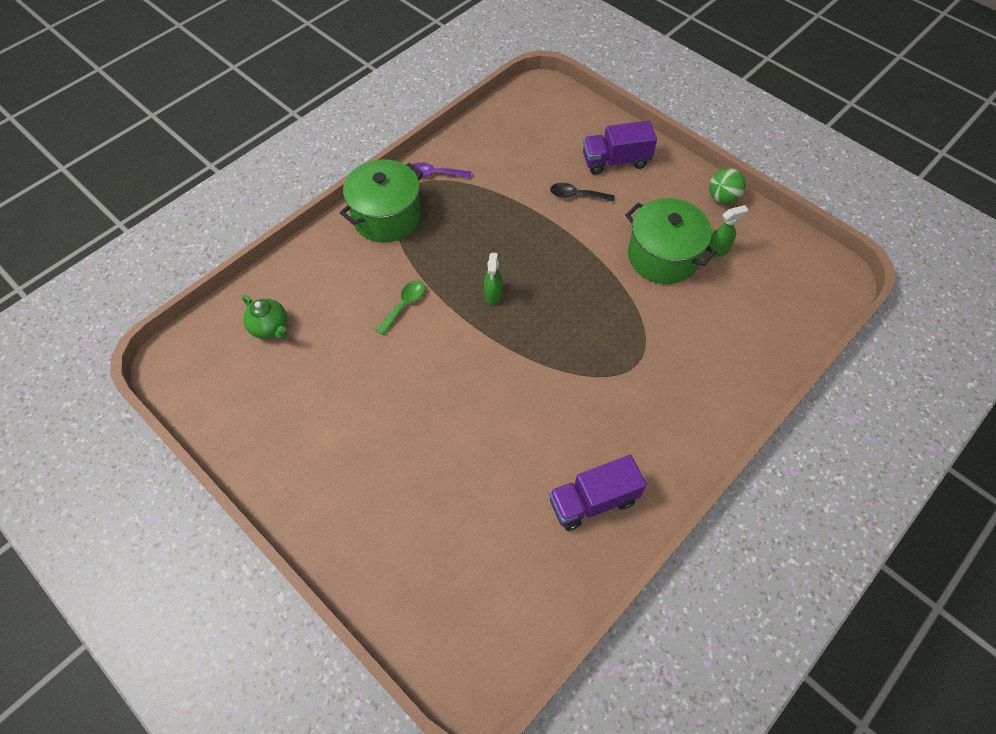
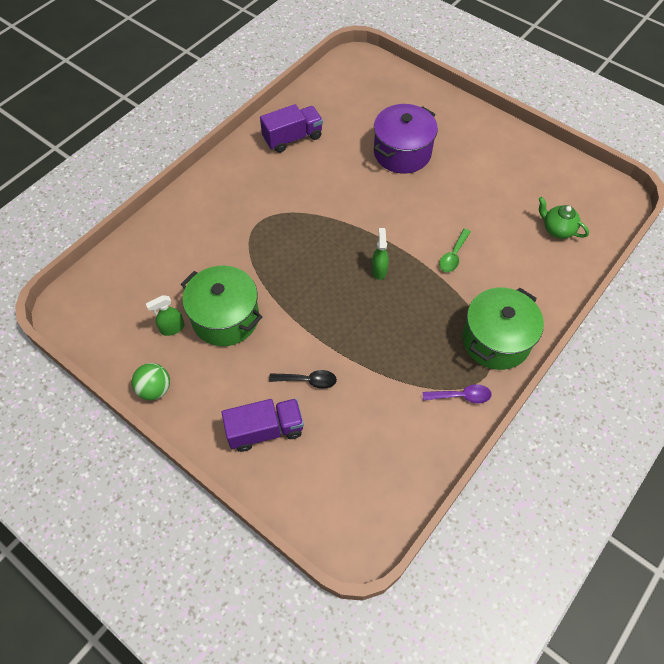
camera: 175 degrees right, 0 degrees up
(434, 460) = (402, 153): none -> purple pot

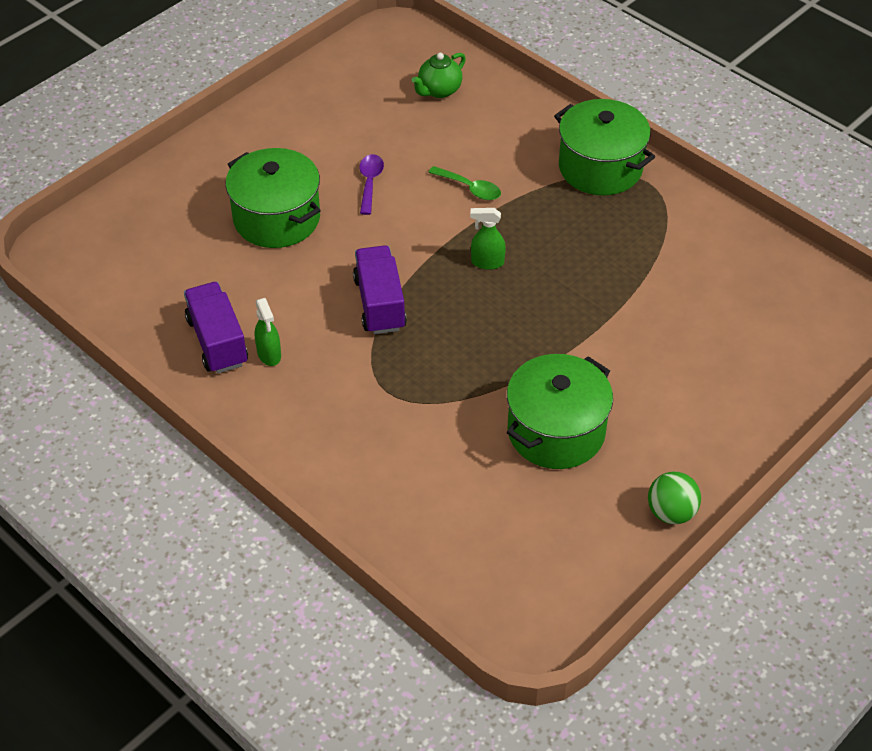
camera: 85 degrees left, 10 degrees down
(172, 328) = (571, 495): green spray bottle -> green spray bottle (269, 355)
(265, 430) = (728, 392): purple truck -> purple truck (379, 304)
(308, 380) = (656, 346): black spoon -> none
(402, 153) = (277, 218): purple pot -> green pot
(461, 396) = (676, 207): purple spoon -> purple spoon (370, 183)

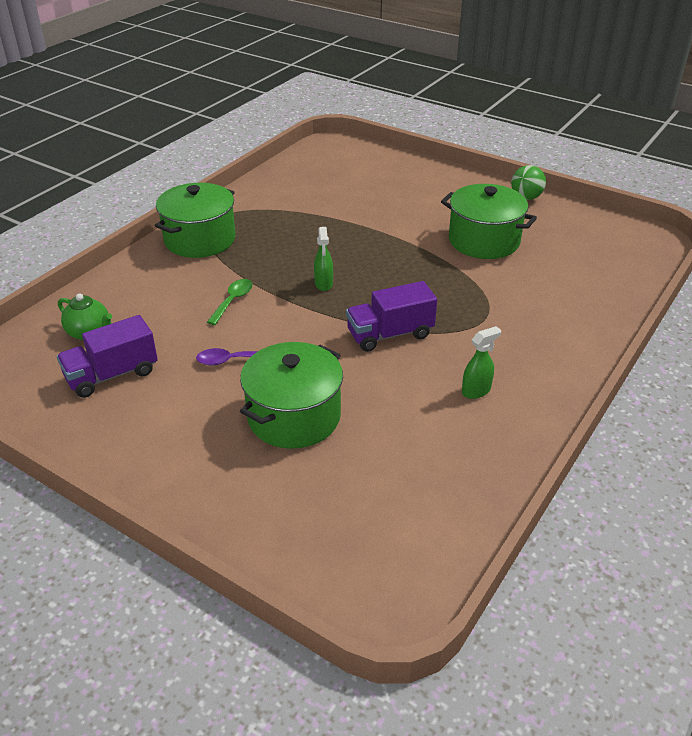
camera: 100 degrees left, 10 degrees down
(217, 341) = (475, 428): purple truck -> purple truck (112, 375)

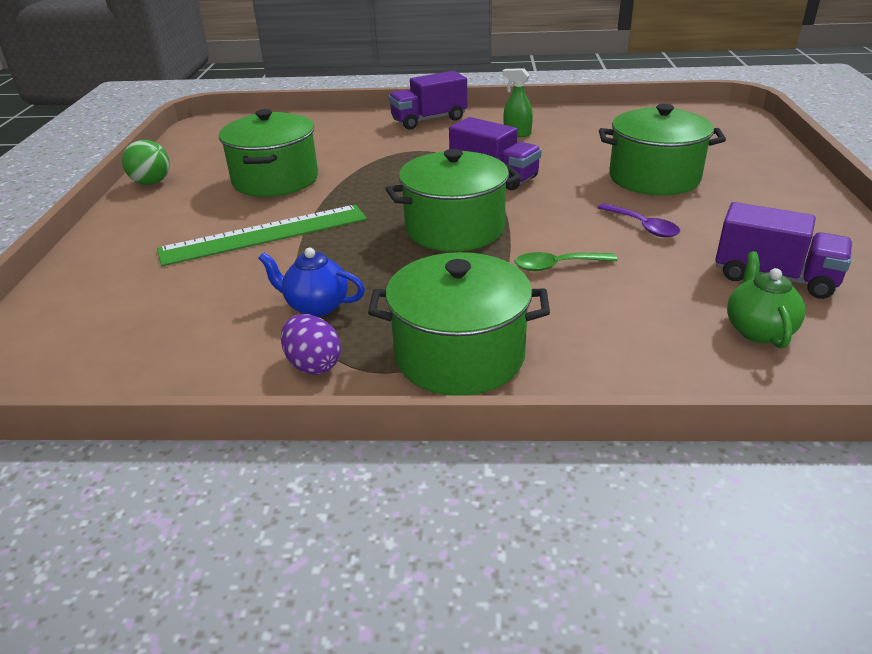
camera: 120 degrees left, 5 degrees down
(244, 204) = (313, 364): none -> purple egg
(292, 216) = (316, 306): none -> blue teapot
(323, 284) = (454, 229): green spray bottle -> green pot
(395, 219) = (264, 234): none -> green ruler
(566, 353) = (429, 120): none -> purple truck

